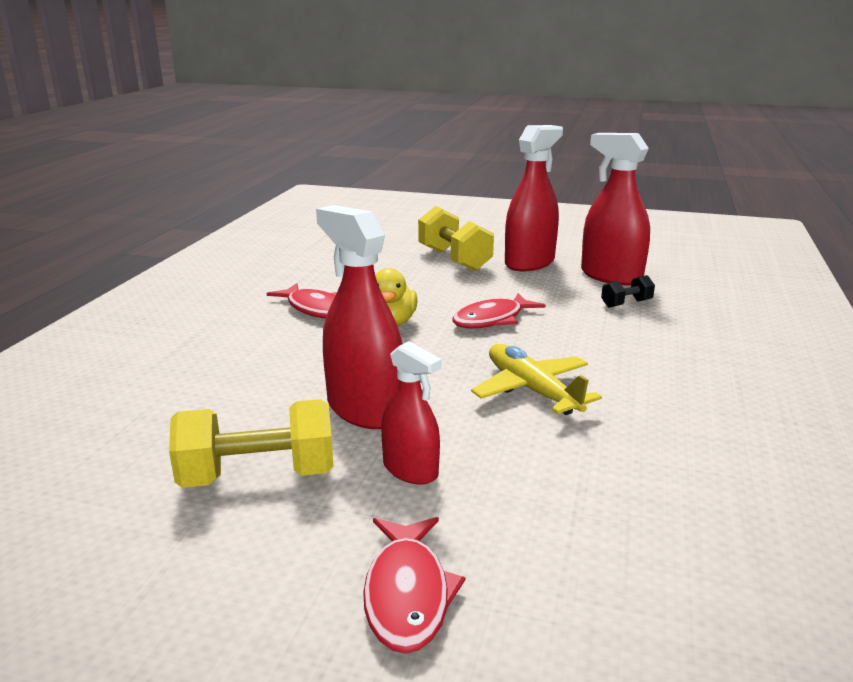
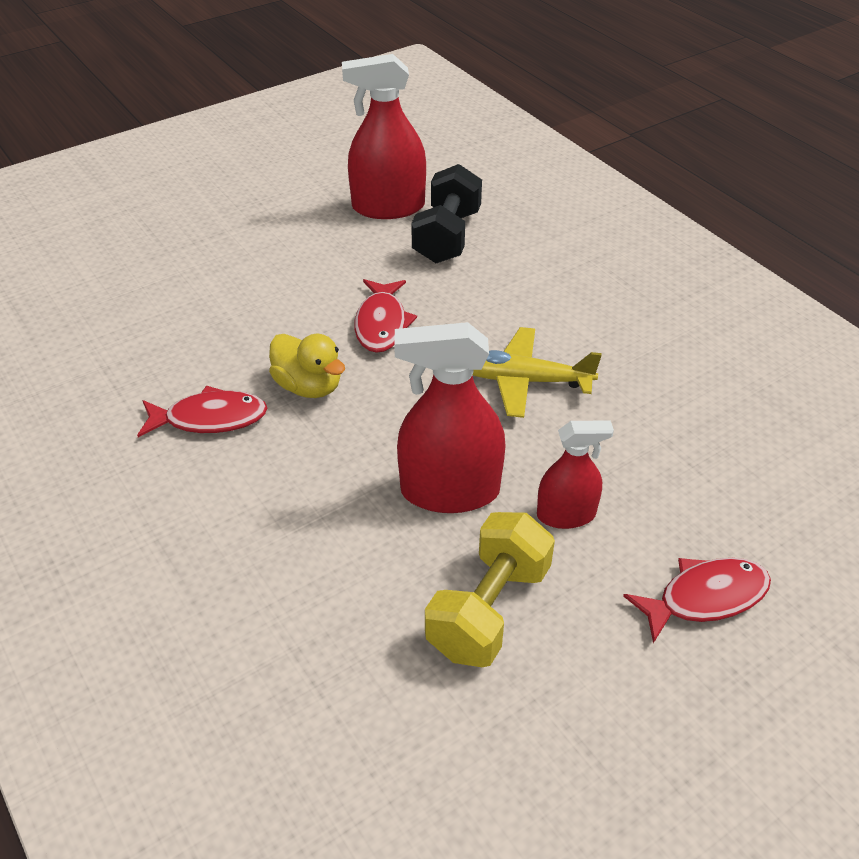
camera: 50 degrees left, 20 degrees up
(407, 594) = (705, 598): red fish -> red fish turned 60 degrees counterclockwise
(454, 259) = (223, 264): yellow dumbbell -> none
(529, 263) = (297, 228): red spray bottle -> none
(626, 304) = (447, 237): black dumbbell -> black dumbbell, size x1.97

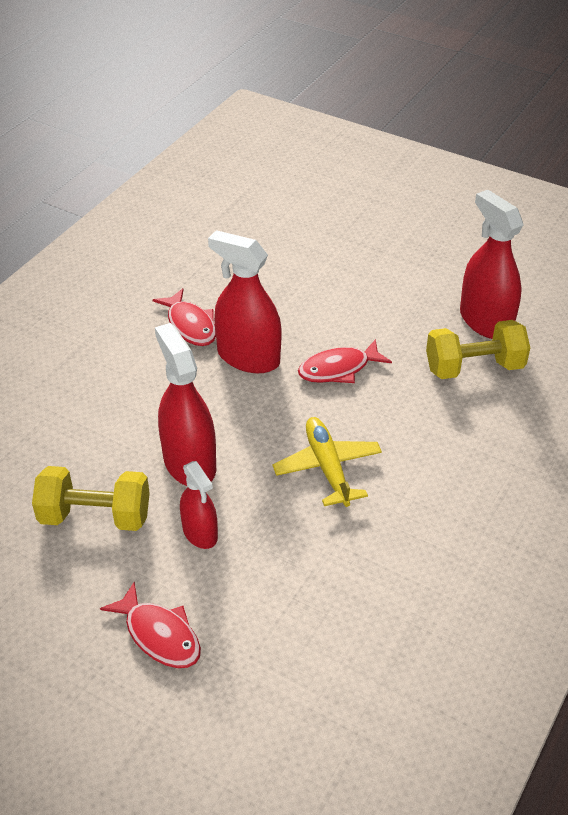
camera: 65 degrees right, 0 degrees up
(308, 386) = (248, 357): yellow duck -> red spray bottle
(447, 237) = (474, 368): black dumbbell -> yellow dumbbell

